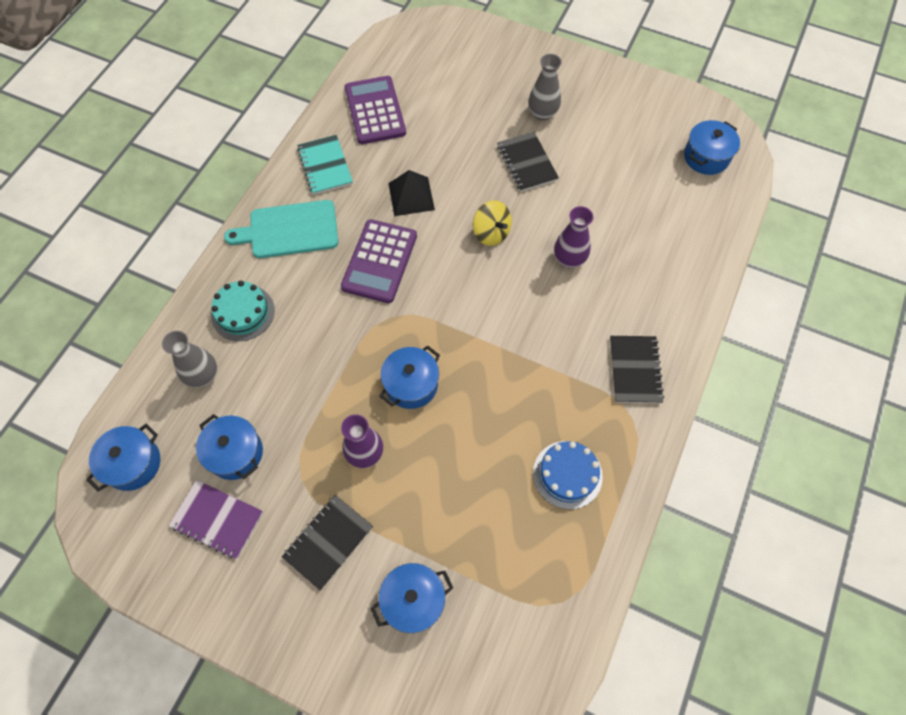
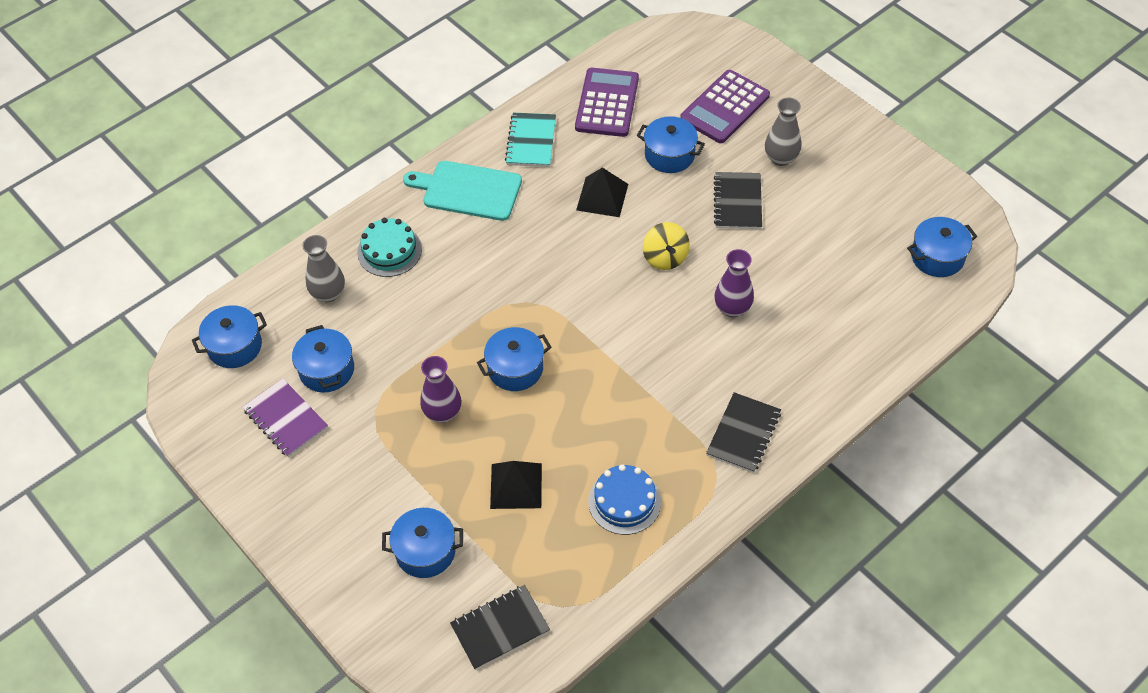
camera: 25 degrees right, 10 degrees down
(328, 542) = (373, 474): black notebook -> black notebook (500, 628)
(379, 261) = (540, 248): purple calculator -> purple calculator (725, 107)
(450, 140) = (669, 155): none -> blue pot
(465, 499) = (516, 486): none -> black pyramid

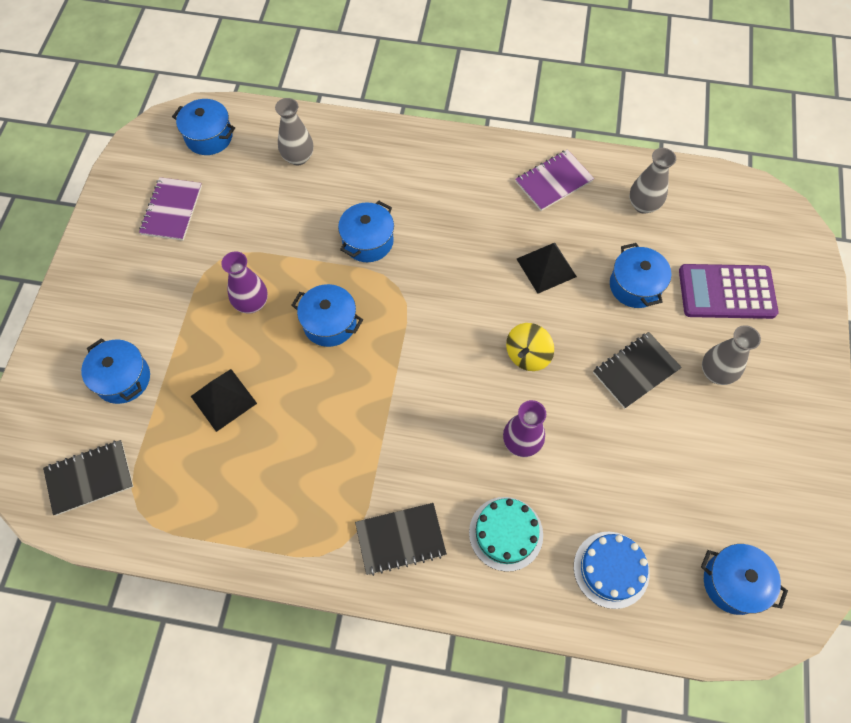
camera: 50 degrees right, 10 degrees up
(327, 370) = (232, 204): blue pot -> blue pot (368, 241)
(389, 251) = (367, 166): turquoise cake -> turquoise cake (506, 533)
(468, 190) = (468, 175): turquoise cutting board -> none
(500, 628) = (90, 478): black notebook -> black notebook turned 45 degrees counterclockwise
(531, 141) = (553, 181): turquoise notebook -> purple notebook
(607, 103) = (643, 205): purple calculator -> grey vase
(624, 501) = (265, 489): blue cake -> blue cake (611, 569)

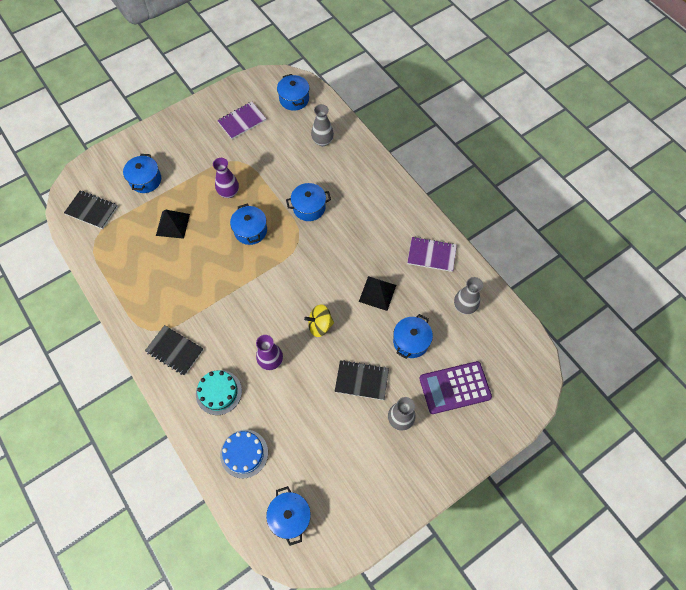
camera: 45 degrees right, 0 degrees up
(726, 292) = (455, 387): purple calculator -> purple calculator turned 60 degrees counterclockwise

